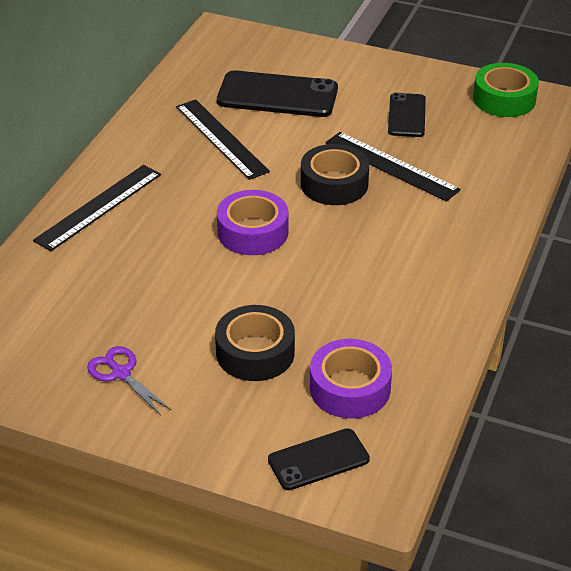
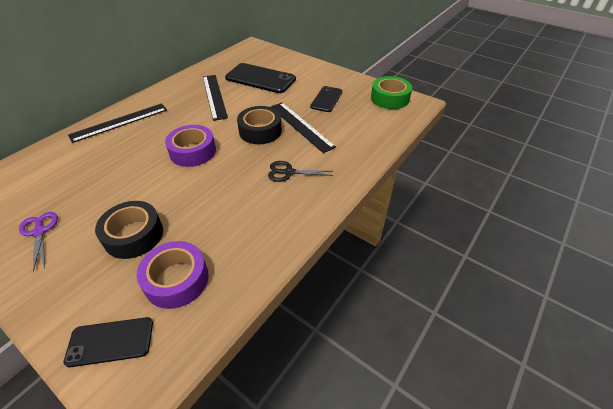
camera: 15 degrees right, 5 degrees up
(412, 237) = (288, 172): none -> black scissors

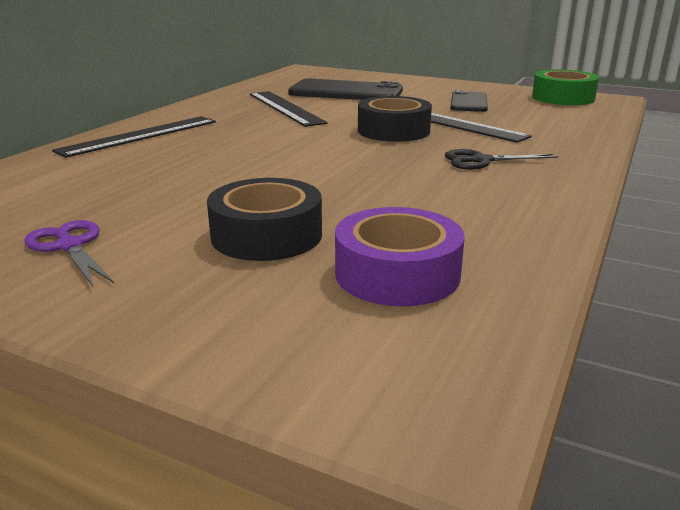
camera: 10 degrees left, 20 degrees down
(110, 342) = (332, 356): black phone -> none
(193, 151) = (297, 153): purple tape -> none

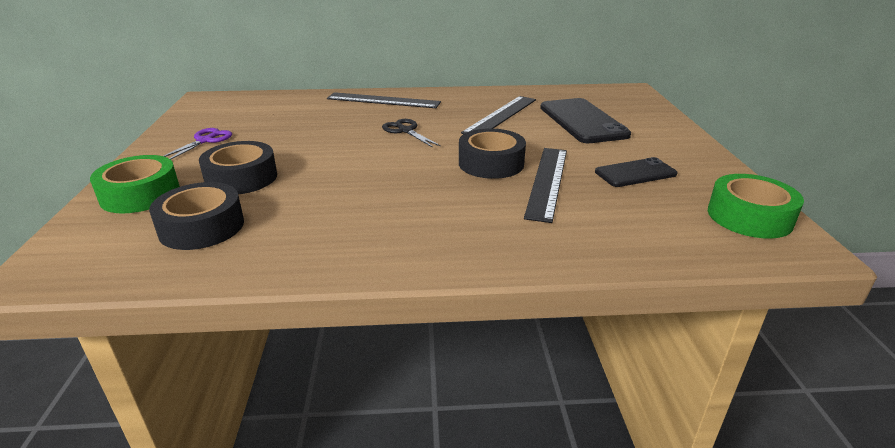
camera: 60 degrees right, 5 degrees up
(222, 312) = (140, 194): none -> green tape
(397, 273) = (202, 227): purple tape -> black tape
(481, 161) = (448, 213): black scissors -> black scissors (405, 131)

